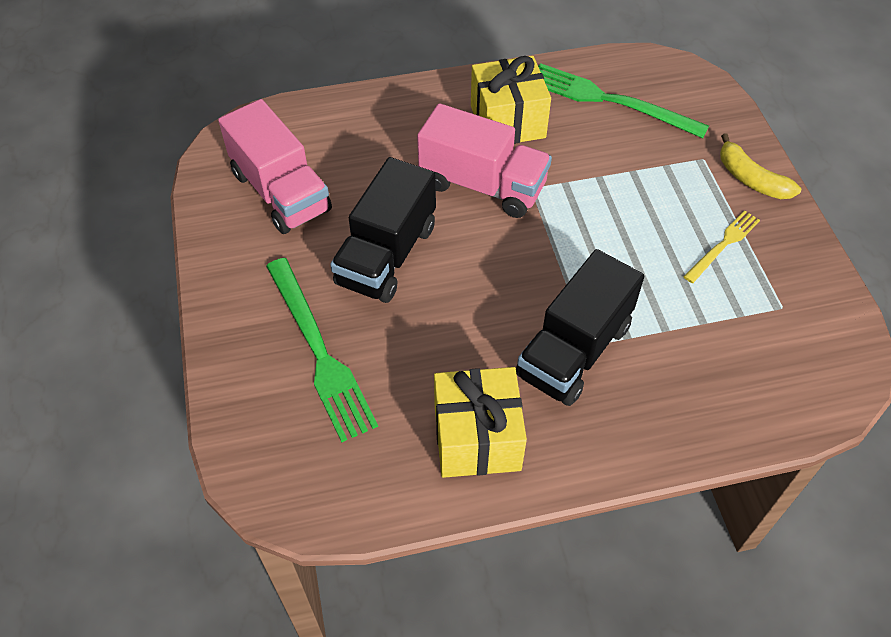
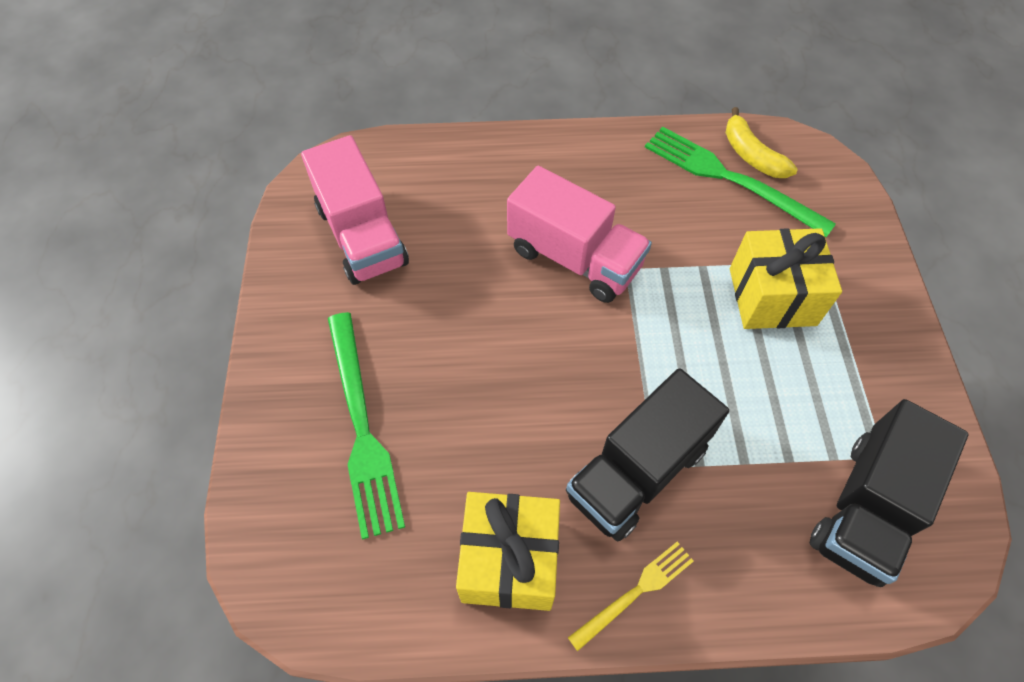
camera: 10 degrees right, 5 degrees up
(386, 255) = (456, 324): black truck -> black truck (866, 508)
(507, 121) = (615, 188): yellow gift -> yellow gift (772, 296)
(723, 245) = (828, 368): yellow fork -> yellow fork (635, 592)
(750, 179) = (873, 293): yellow banana -> yellow banana (751, 155)

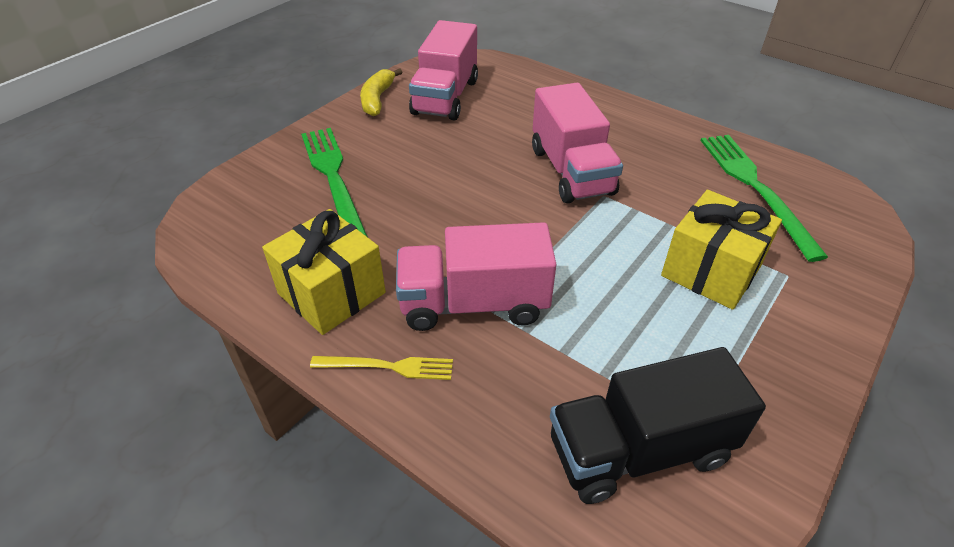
camera: 40 degrees right, 15 degrees down
(362, 427) = (333, 179): green fork -> green fork turned 135 degrees clockwise
(637, 471) = (474, 303): black truck -> pink truck
(751, 155) = (793, 183): yellow banana -> yellow banana (377, 99)

